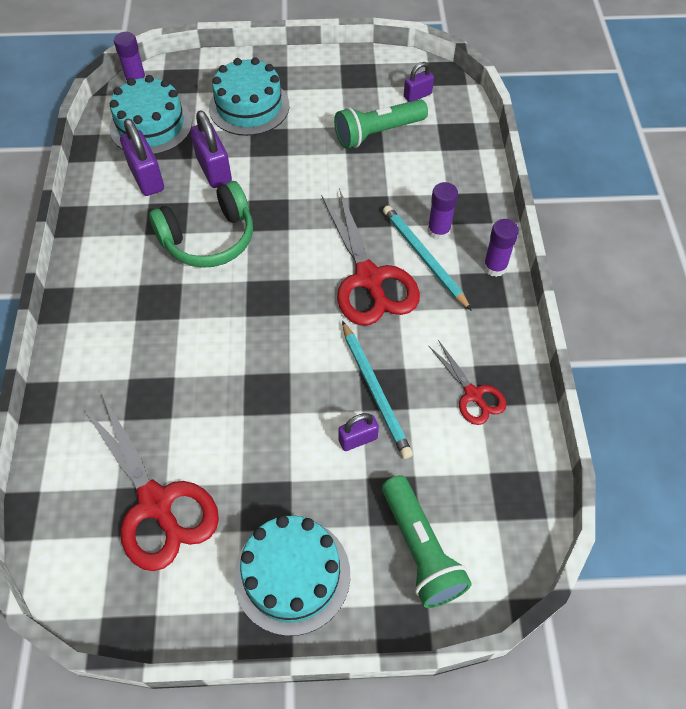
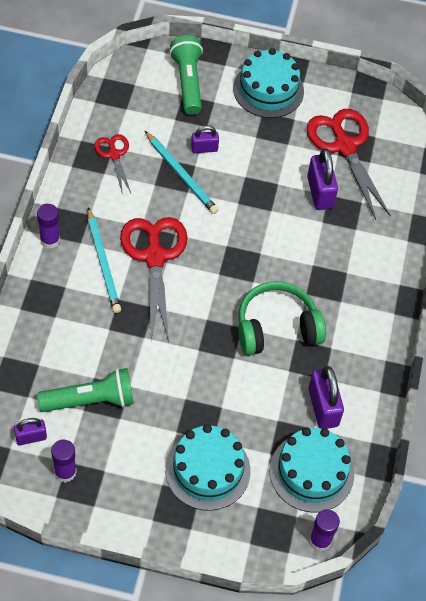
camera: 170 degrees left, 0 degrees up
(214, 170) = (259, 399): purple padlock -> purple padlock (320, 192)
(375, 391) = (181, 174): turquoise pencil -> turquoise pencil turned 150 degrees clockwise
(438, 231) = (80, 283): purple glue stick -> purple glue stick (65, 472)

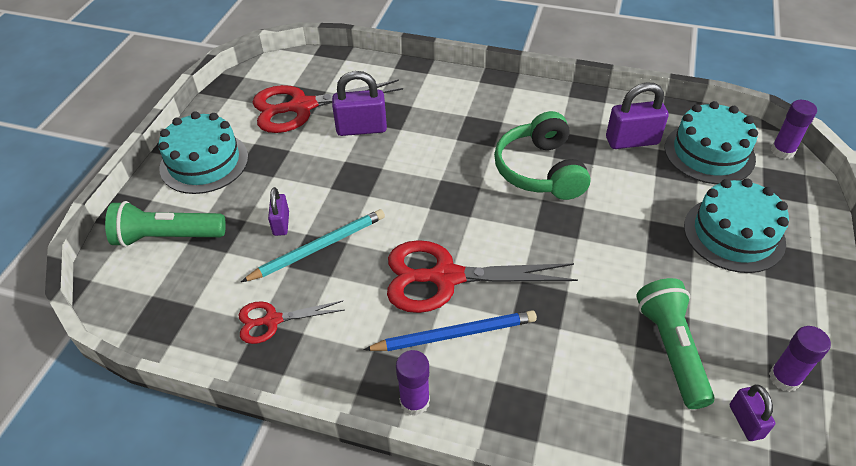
camera: 80 degrees left, 10 degrees down
(103, 263) = (455, 334): turquoise pencil -> blue pencil

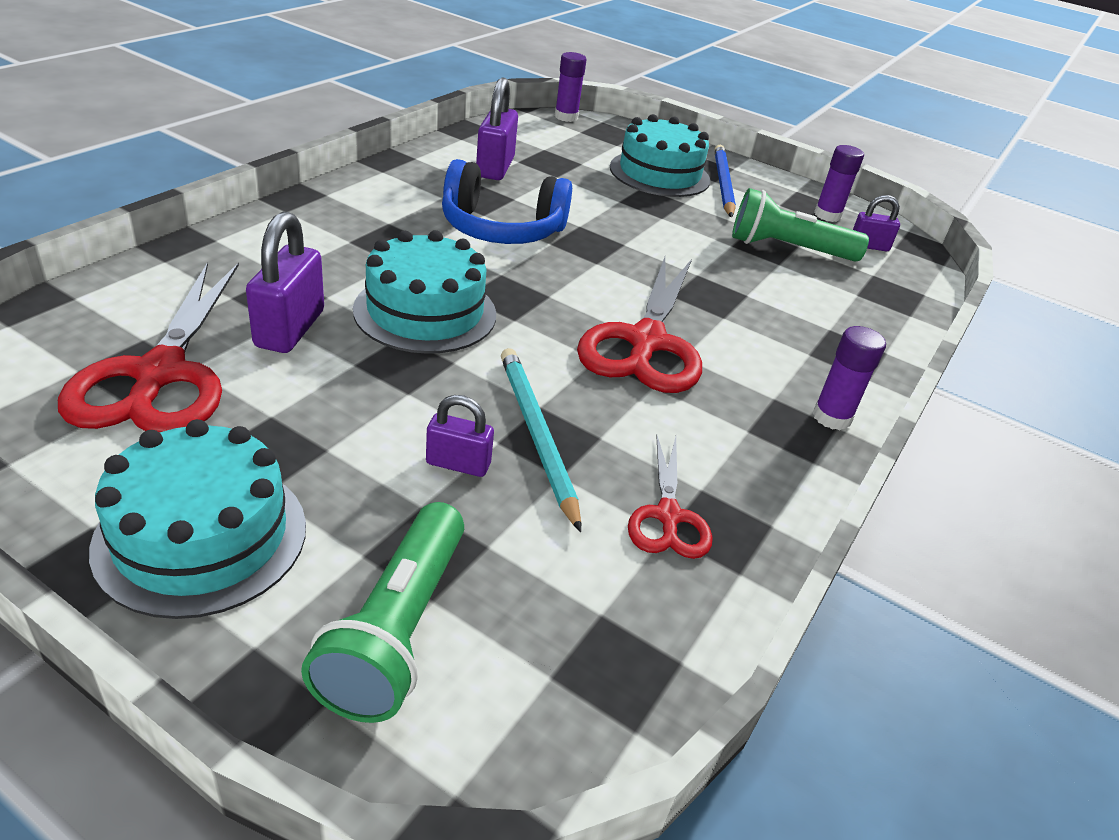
camera: 80 degrees left, 10 degrees down
(455, 334) = (738, 361): blue pencil -> blue pencil (722, 184)
(540, 170) = (501, 228): green headphones -> blue headphones
(709, 153) = (544, 143): turquoise cake -> turquoise cake (425, 312)

